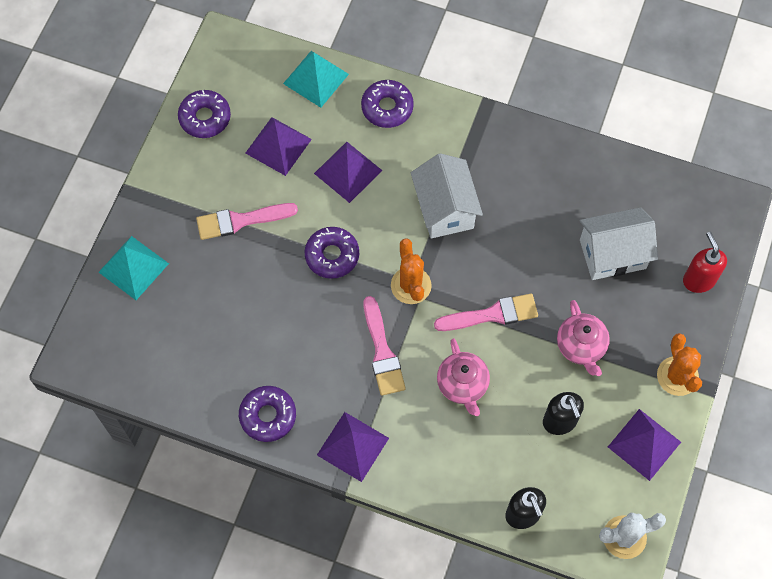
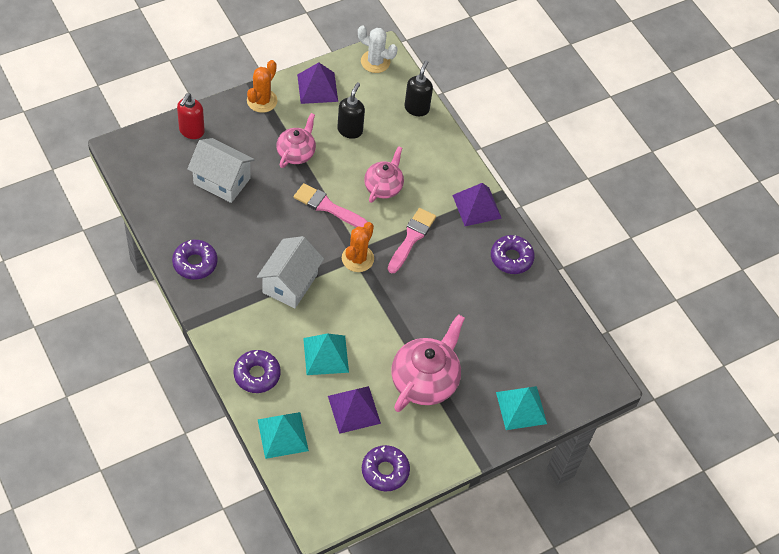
camera: 145 degrees left, 10 degrees down
(240, 221) = (425, 381): pink brush -> pink teapot
(332, 255) = (388, 313): purple donut -> purple donut (195, 263)
(348, 171) = (325, 355): purple pyramid -> turquoise pyramid

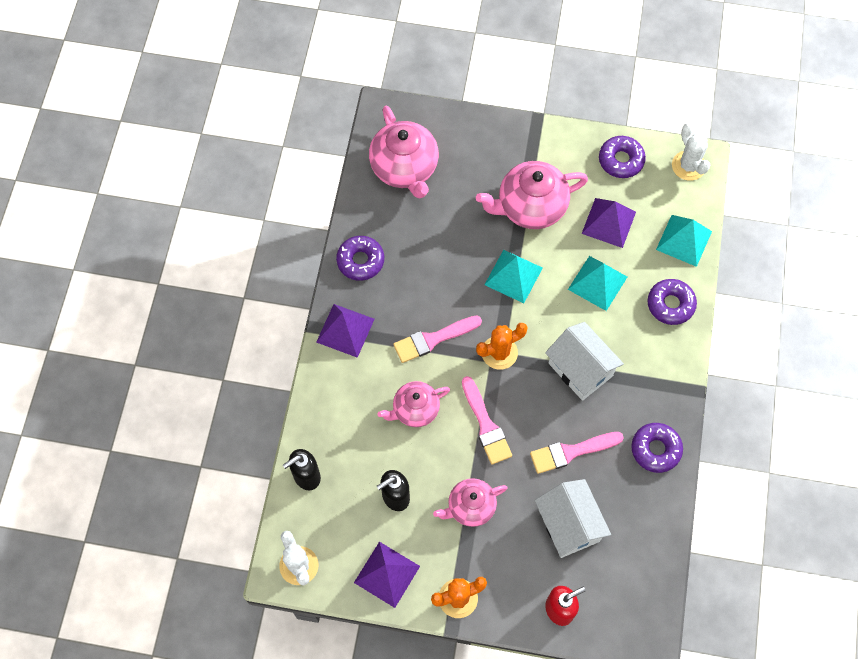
camera: 135 degrees left, 10 degrees up
(254, 225) = (571, 452): none -> pink brush
(290, 283) = (580, 369): white house -> white house turned 75 degrees clockwise
(325, 505) = (688, 166): none -> white cactus
(521, 408) = (470, 136): turquoise pyramid -> turquoise pyramid (513, 276)
(546, 347) = (405, 168): none -> pink teapot

